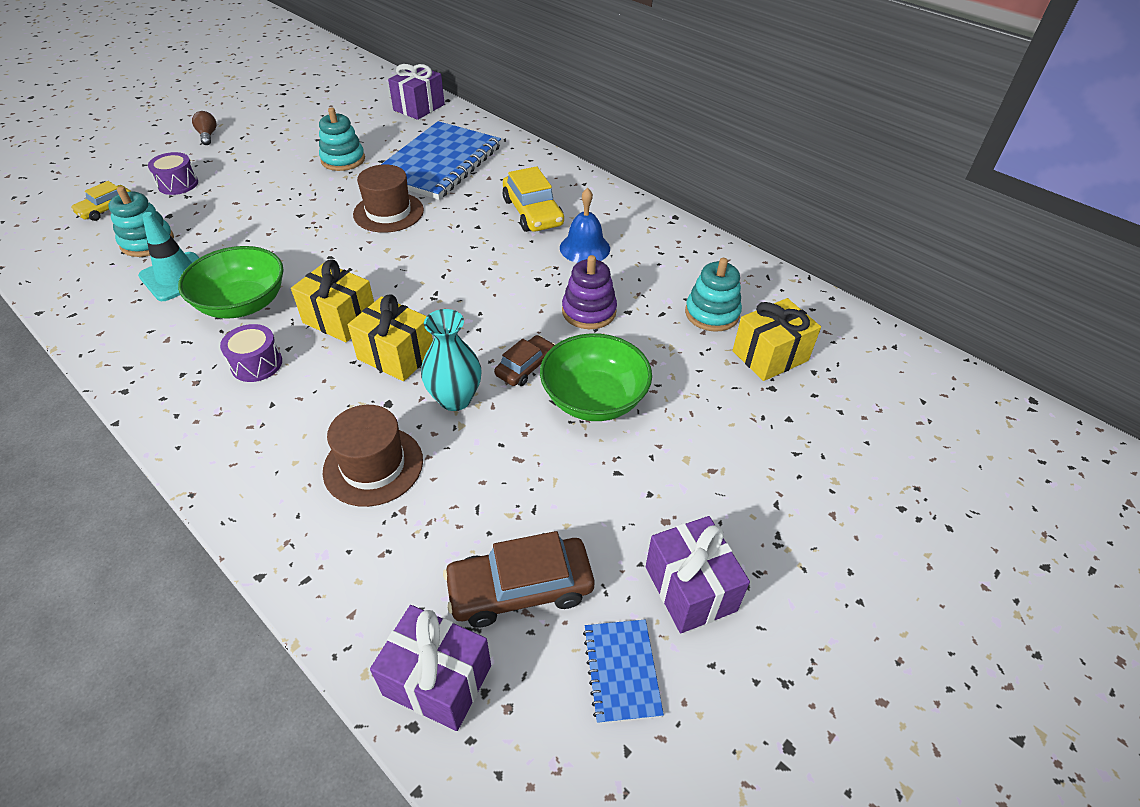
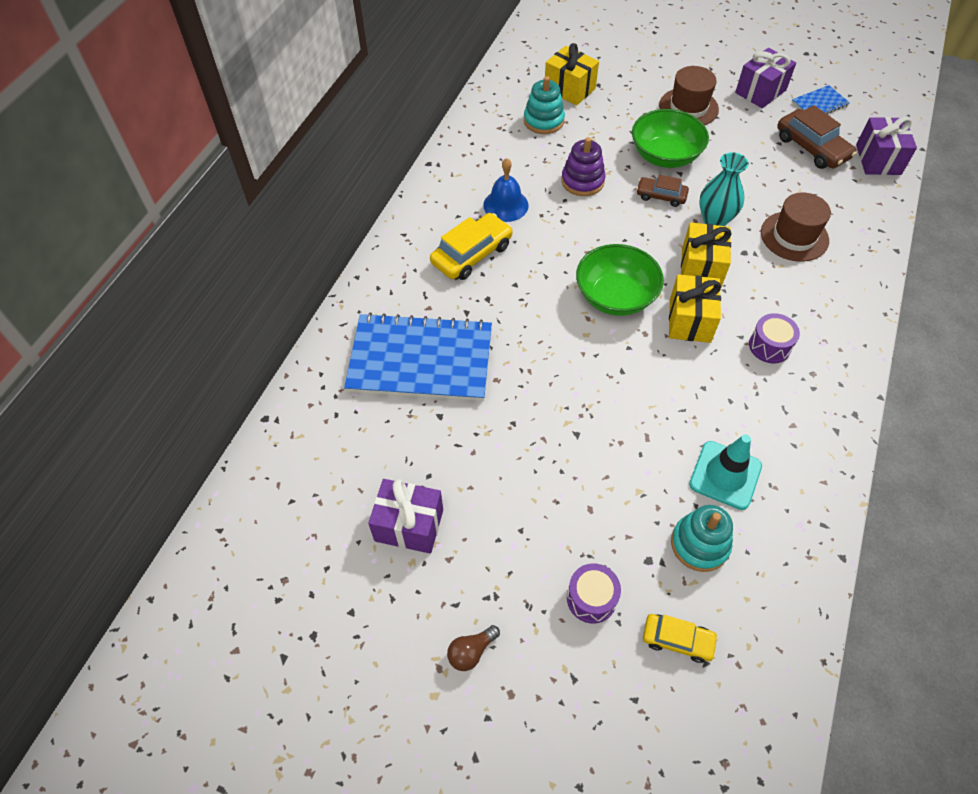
camera: 110 degrees left, 10 degrees up
(243, 304) = (720, 398): green bowl -> green bowl (615, 296)
(343, 160) = (456, 454): turquoise stacking toy -> none
(388, 212) = (531, 360): brown hat -> brown hat (688, 107)
(419, 107) = (297, 439): purple gift -> purple gift (409, 525)

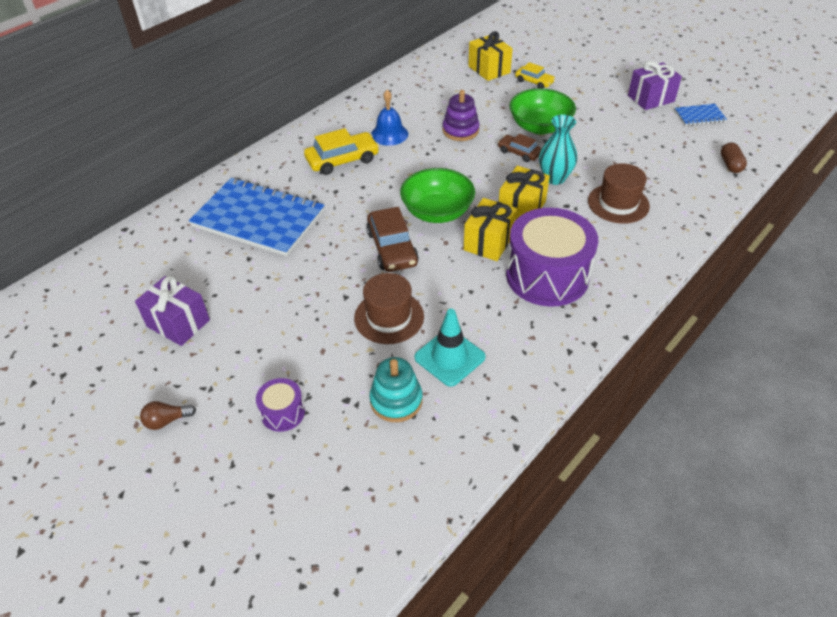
camera: 20 degrees right, 10 degrees down
(543, 121) = (455, 86): turquoise stacking toy -> none
(677, 640) = (333, 464): yellow car -> yellow car (534, 82)
(688, 107) = (580, 98): brown hat -> brown hat (389, 317)
(769, 346) = (547, 275): purple drum -> purple drum, size x2.20
(811, 147) = (673, 145): brown car -> brown car (392, 248)
(878, 159) = (730, 165): purple gift -> brown capsule

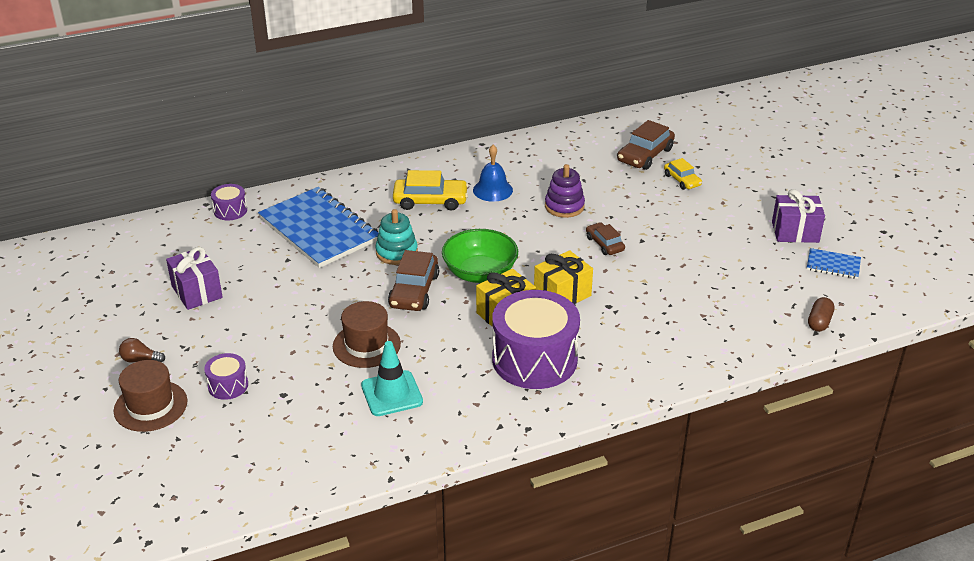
camera: 25 degrees right, 10 degrees down
(155, 228) = (230, 210): none -> purple drum
(396, 400) = (322, 409): turquoise stacking toy -> turquoise stacking toy (396, 252)
(489, 69) = (645, 155): yellow gift -> brown car
(539, 127) = (648, 226): green bowl -> none
(554, 178) = (619, 278): turquoise vase -> none
(618, 203) = (662, 320): brown hat -> brown hat (150, 406)

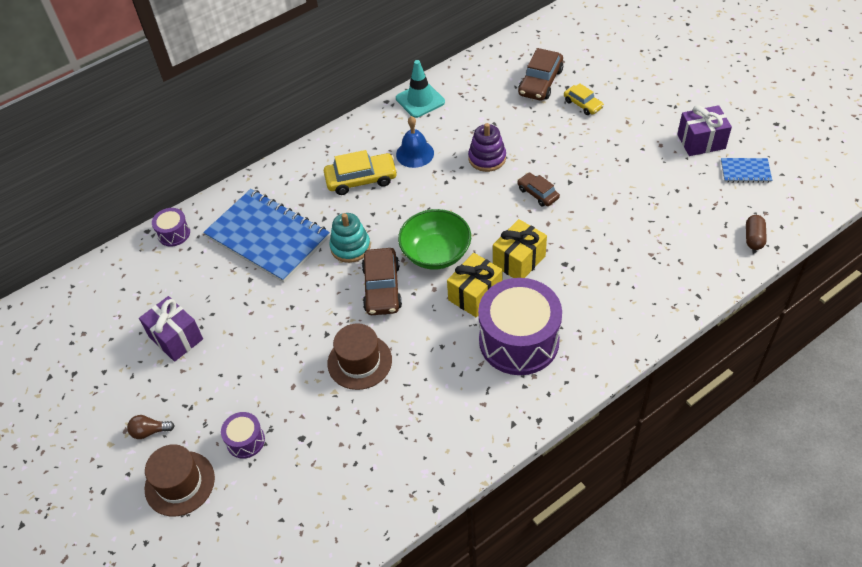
camera: 10 degrees left, 15 degrees up
(392, 394) = (402, 412): turquoise traffic cone -> turquoise traffic cone (420, 100)

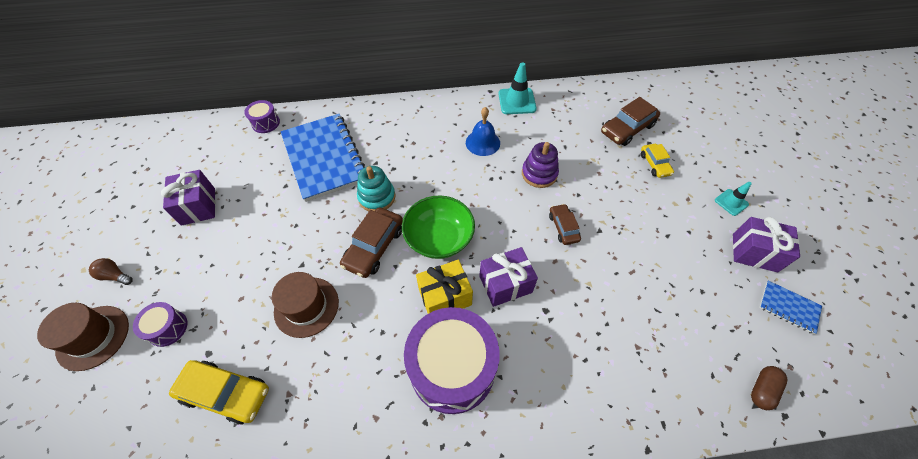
camera: 25 degrees right, 5 degrees up
(361, 179) = (426, 144): yellow car -> yellow car (226, 393)
(519, 260) = (505, 284): yellow gift -> purple gift
(663, 109) = (731, 202): none -> turquoise traffic cone

